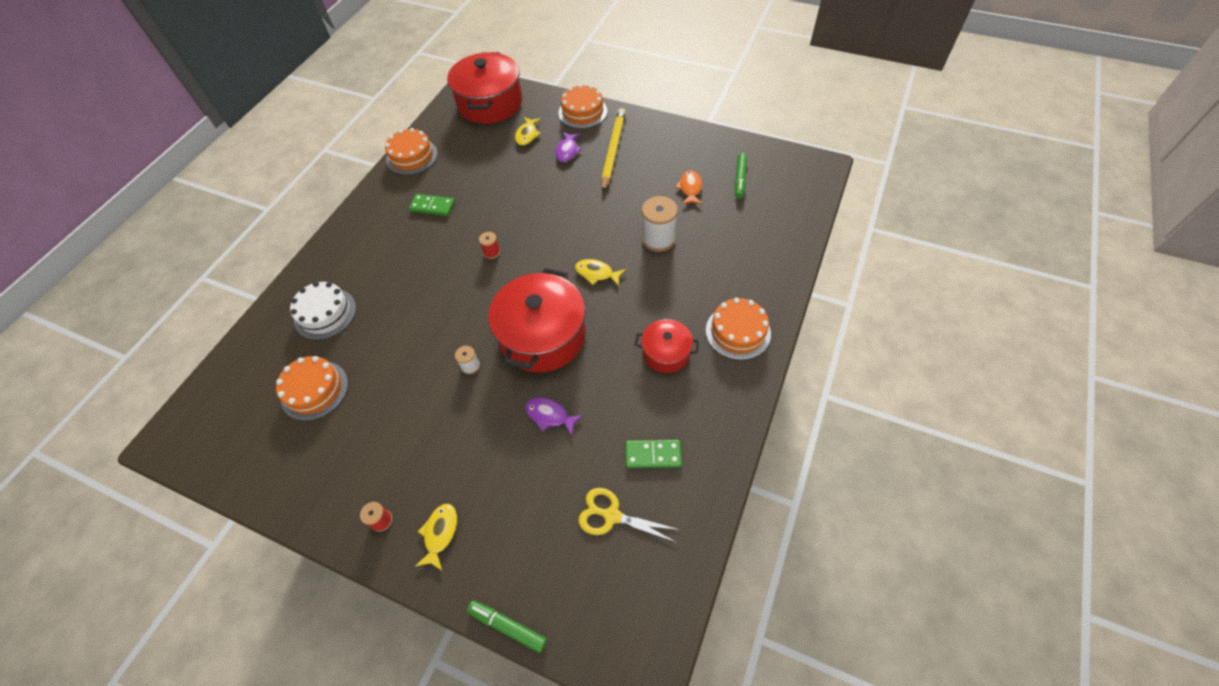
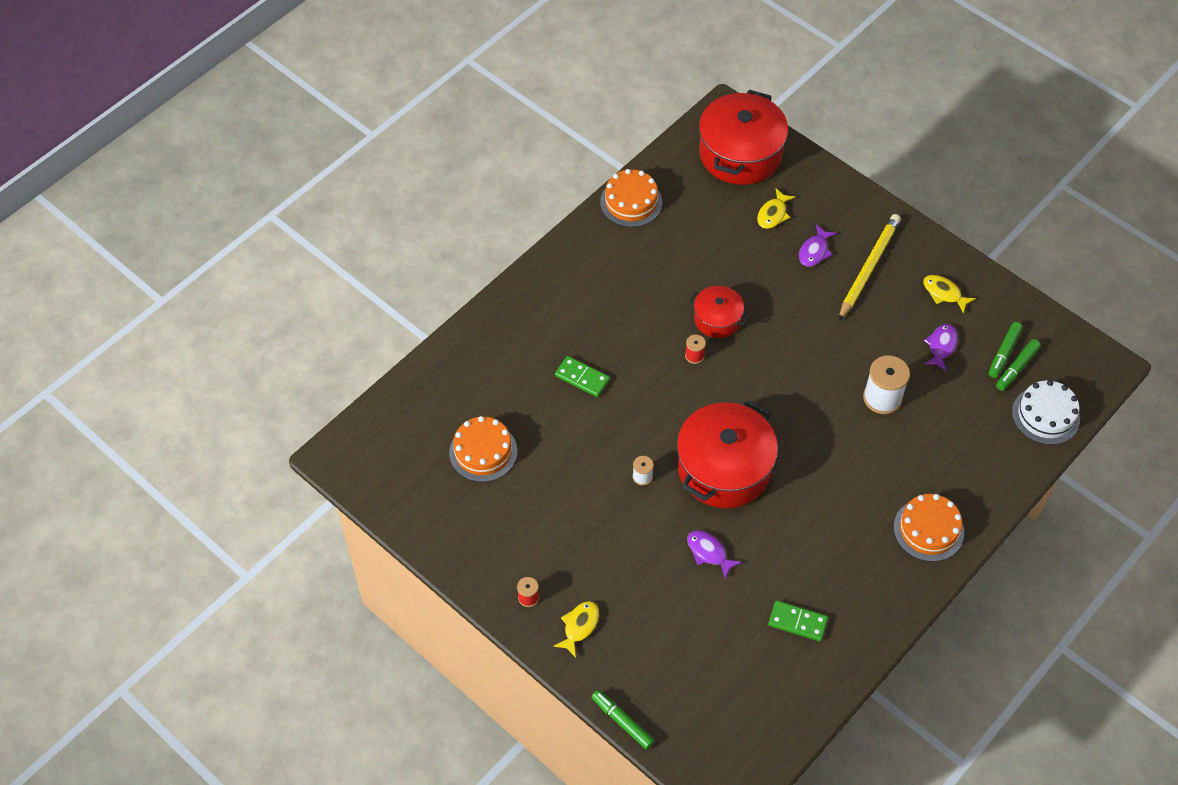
camera: 15 degrees right, 0 degrees up
(325, 313) = (504, 371): white cake -> white cake (1045, 415)
(432, 206) = (641, 277): green domino -> green domino (582, 378)
(582, 112) = (849, 201): orange cake -> none
(596, 273) = (801, 417): yellow fish -> yellow fish (944, 293)
(612, 515) = (741, 663): yellow scissors -> none
(666, 353) = (845, 527): red pot -> red pot (717, 319)
(690, 188) = (941, 346): orange fish -> purple fish
(754, 187) = (1016, 368): none -> green marker

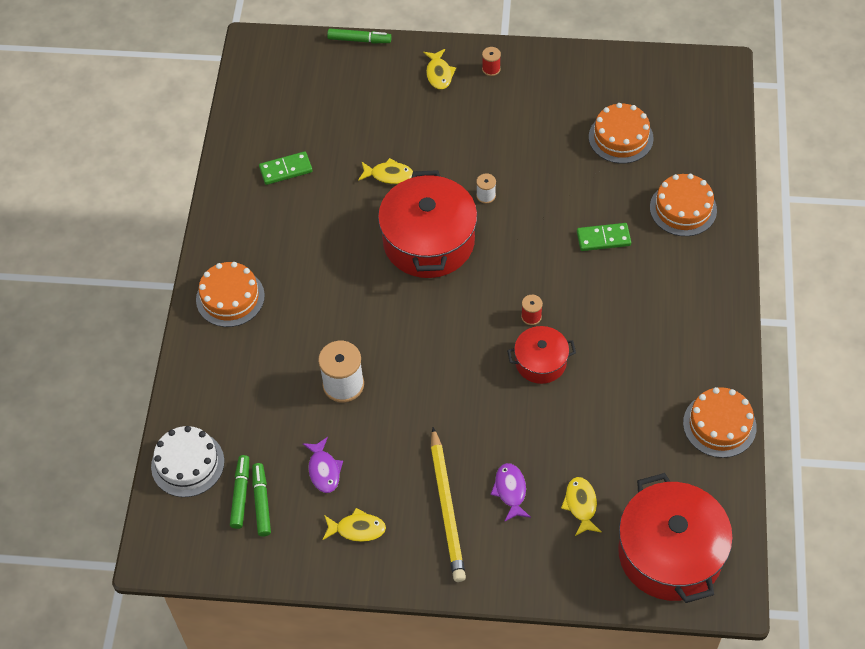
camera: 145 degrees right, 0 degrees up
(497, 360) = (683, 209): none -> orange cake
(709, 552) = (389, 175): purple fish -> yellow fish

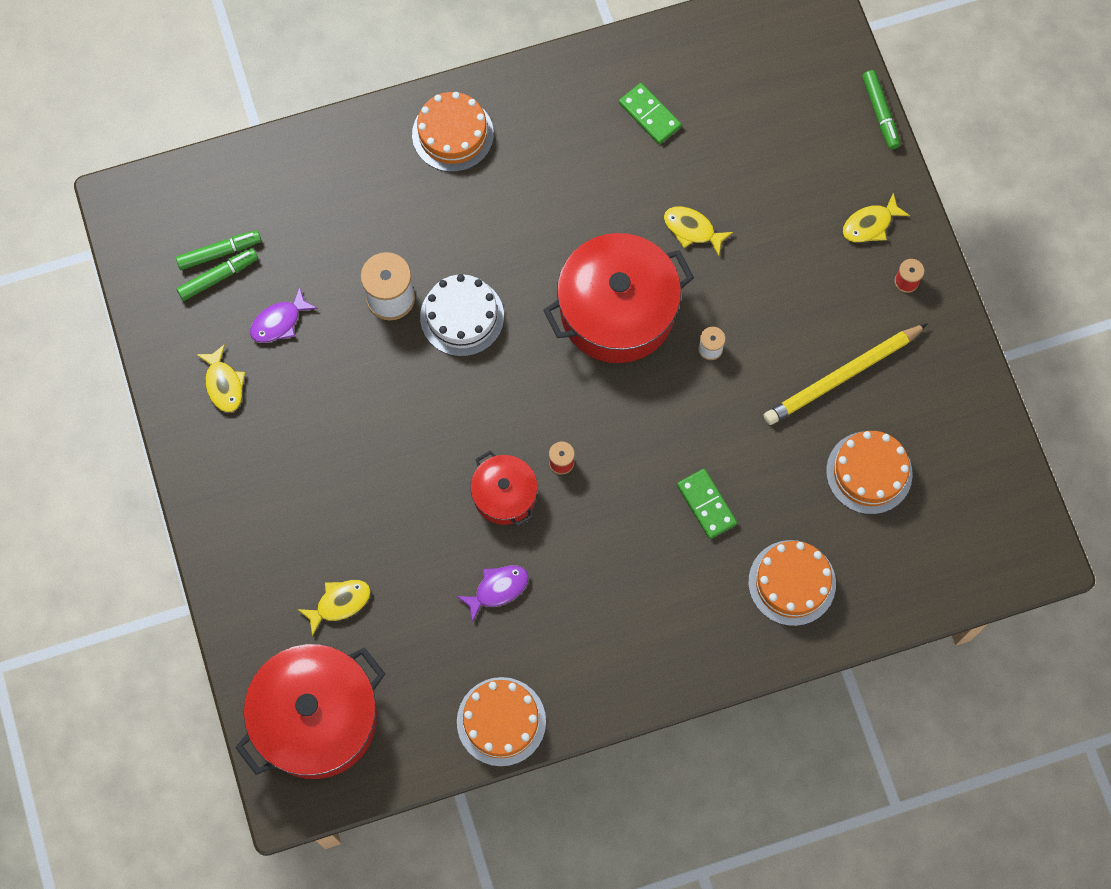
camera: 65 degrees right, 15 degrees up
(187, 464) = (234, 185): white cake -> white cake (462, 316)
(389, 175) = (692, 229): yellow fish -> yellow fish turned 135 degrees clockwise
(447, 507) = (283, 464): yellow pencil -> yellow pencil (842, 376)
(510, 491) = (328, 523): purple fish -> purple fish (497, 589)

